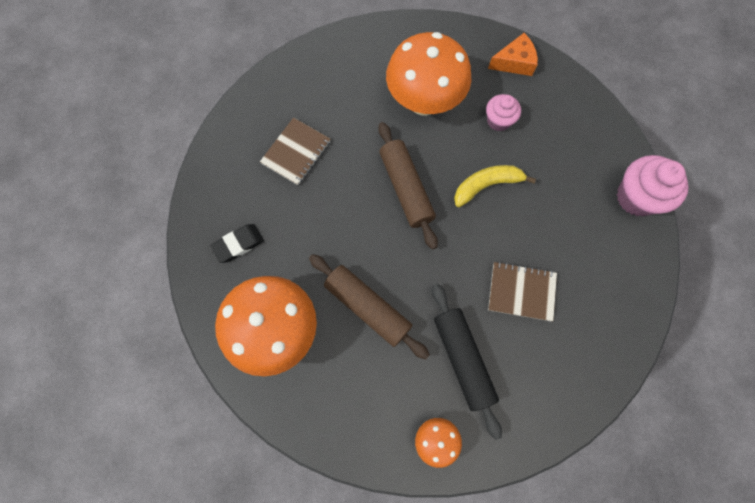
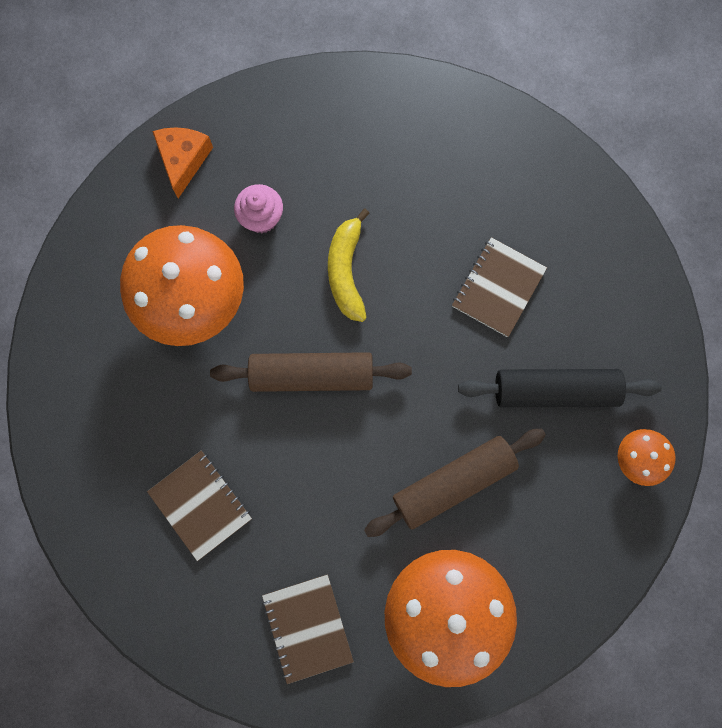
camera: 70 degrees left, 5 degrees up
(238, 244) = (307, 627): black eraser -> brown notebook
(636, 197) = (429, 101): pink cupcake -> none

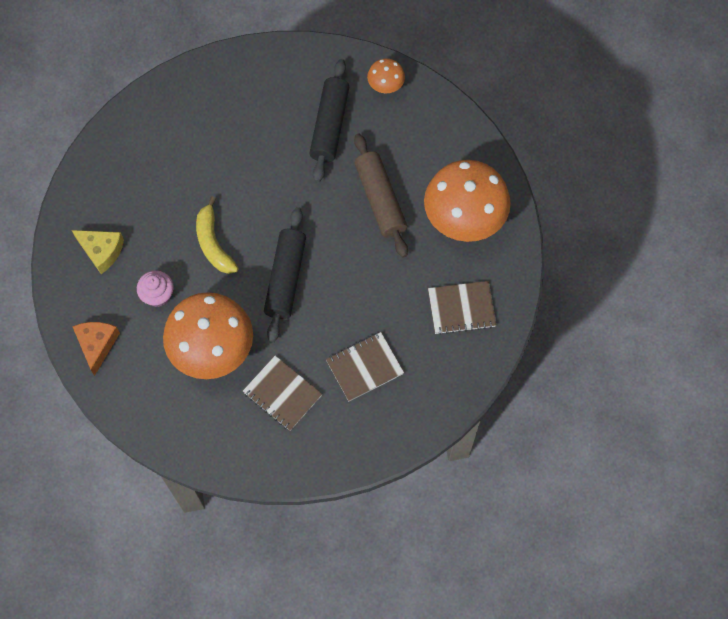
camera: 80 degrees left, 10 degrees down
(183, 160) = (97, 345): orange cheese -> orange cheese turned 75 degrees clockwise
(310, 136) = (102, 251): none -> yellow cheese
(312, 375) = (285, 278): brown rolling pin -> black rolling pin
(346, 271) = (213, 243): yellow banana -> yellow banana turned 60 degrees clockwise
(498, 288) = (249, 147): brown notebook -> brown notebook (282, 394)

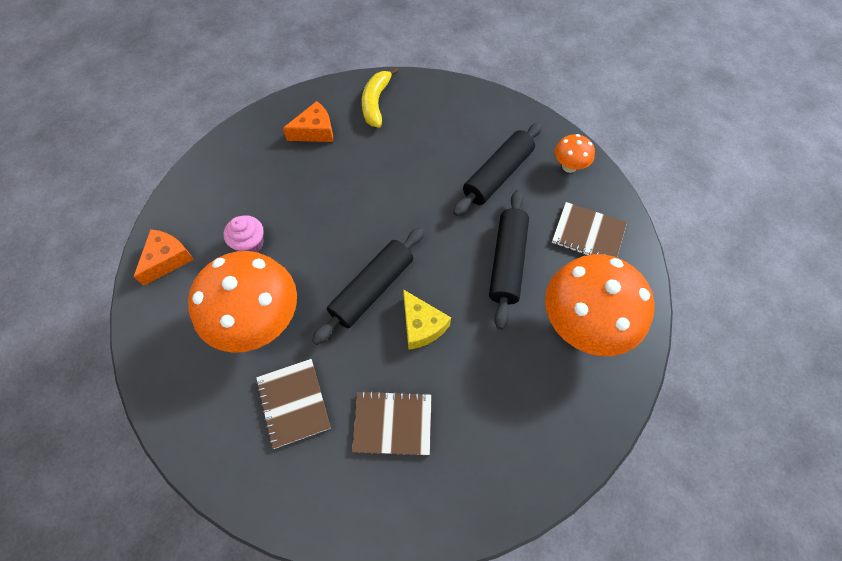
camera: 30 degrees right, 5 degrees down
(102, 251) = (233, 183): yellow cheese -> yellow cheese (422, 325)
(140, 165) = (315, 131): none -> orange cheese
(213, 243) = (329, 224): yellow banana -> yellow banana (376, 103)
(380, 200) = (507, 262): brown rolling pin -> black rolling pin
(461, 308) = (532, 417): brown notebook -> brown notebook (588, 234)

